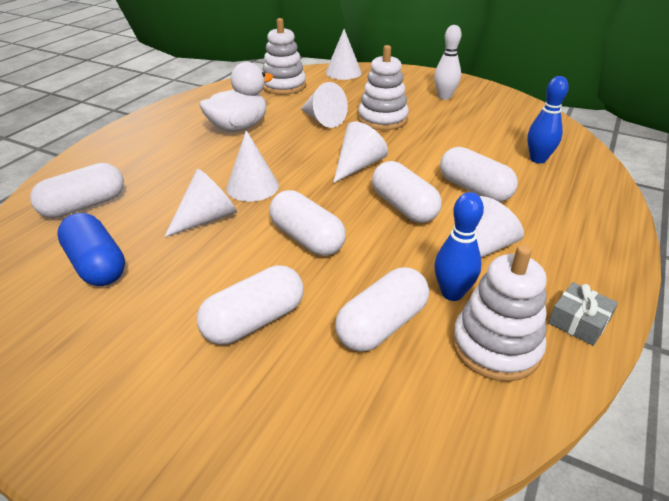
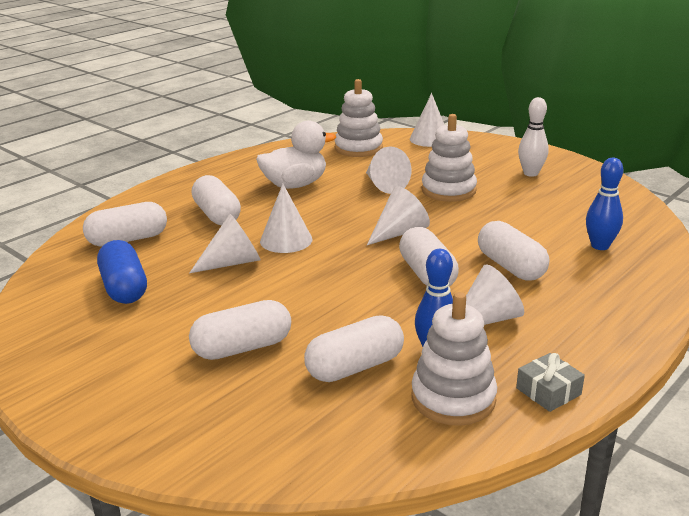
camera: 15 degrees right, 10 degrees down
(307, 238) = (318, 290): white capsule -> white capsule (217, 215)

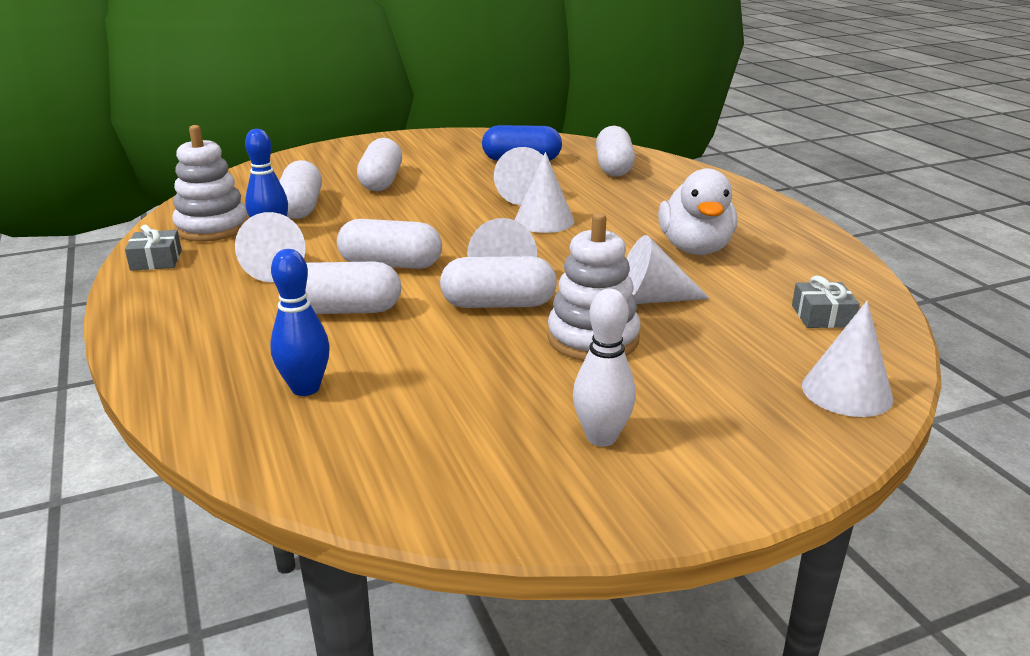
camera: 115 degrees right, 0 degrees up
(217, 215) = (638, 202): white capsule -> white capsule (498, 304)
(358, 148) = (822, 316): white stacking toy -> grey gift

